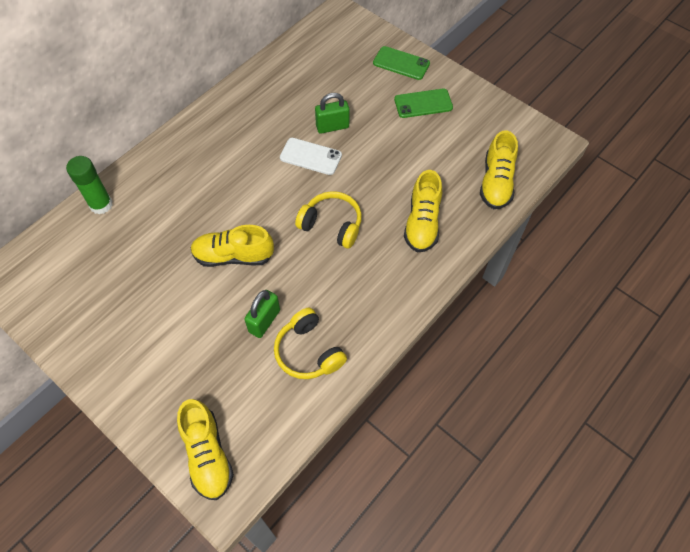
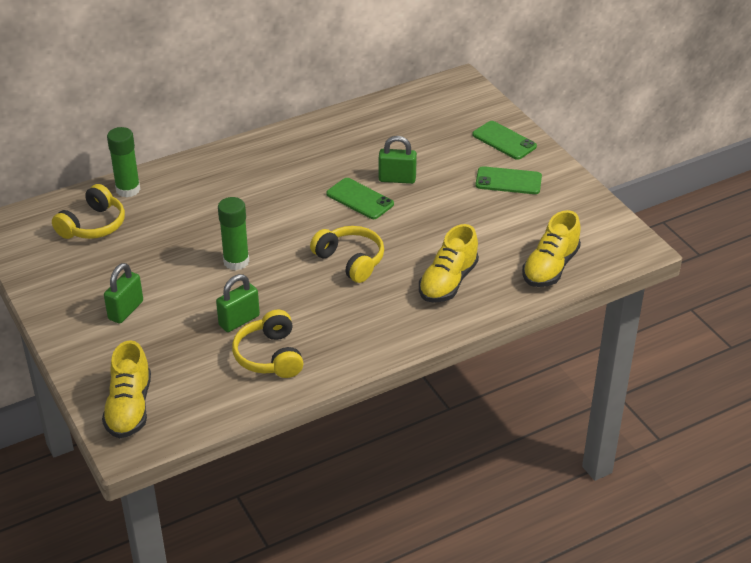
camera: 20 degrees right, 20 degrees down
(85, 254) = (93, 225): none -> yellow headphones
(156, 342) = (126, 310): none -> green padlock
(233, 256) = (236, 261): yellow shoe -> green glue stick
(310, 156) = (360, 199): white phone -> green phone

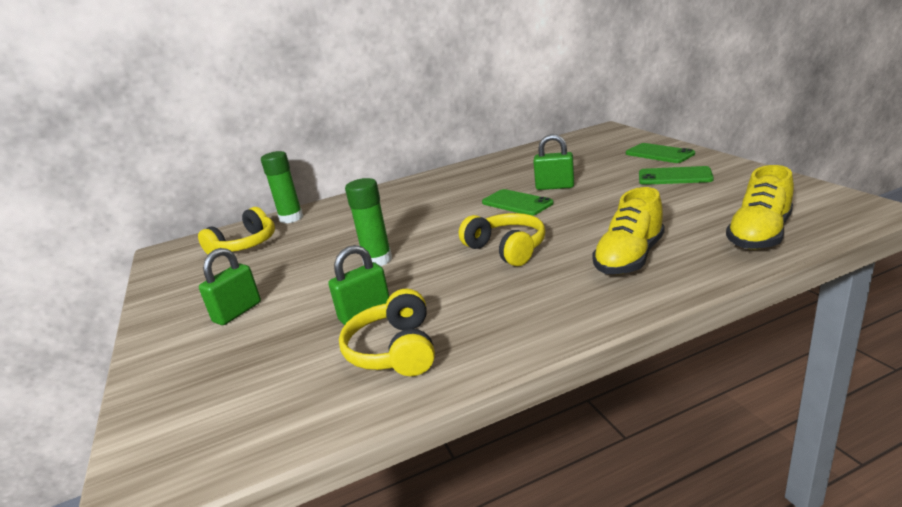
camera: 10 degrees right, 15 degrees down
(129, 408) = (178, 427): yellow shoe -> none

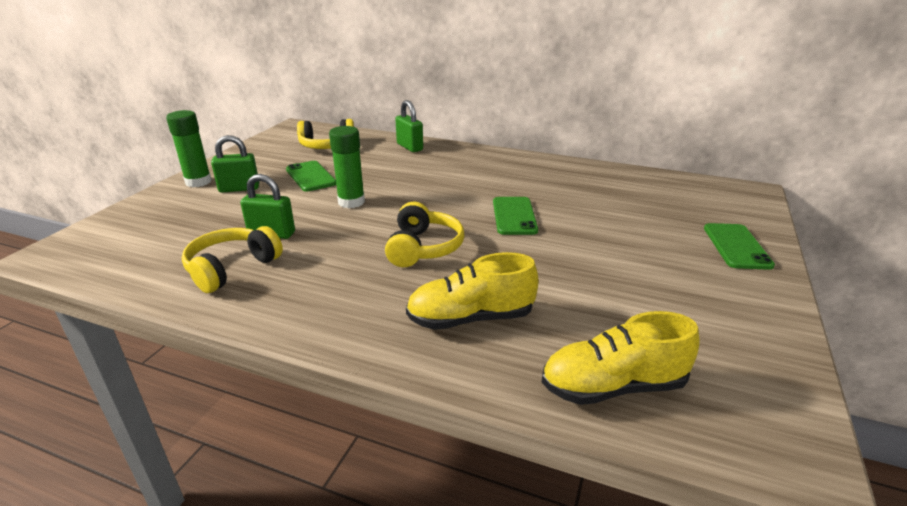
camera: 40 degrees right, 5 degrees up
(291, 218) = (381, 141): green glue stick -> green glue stick (198, 182)
(555, 187) = (571, 220): green padlock -> green padlock (409, 147)
(674, 176) = (690, 277): green phone -> green phone (311, 176)

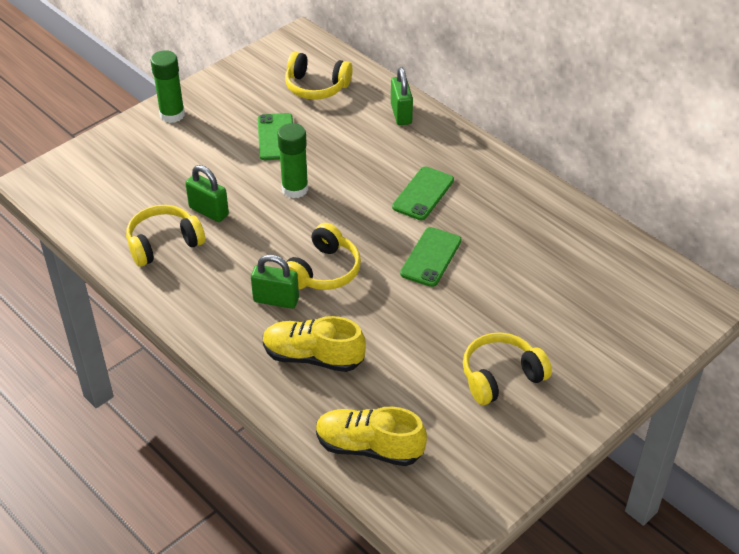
camera: 25 degrees right, 15 degrees up
(239, 188) = (204, 137): green padlock -> green padlock (276, 300)
(668, 279) = (501, 377): none -> yellow headphones
(736, 246) = (604, 364): green phone -> green phone (423, 193)

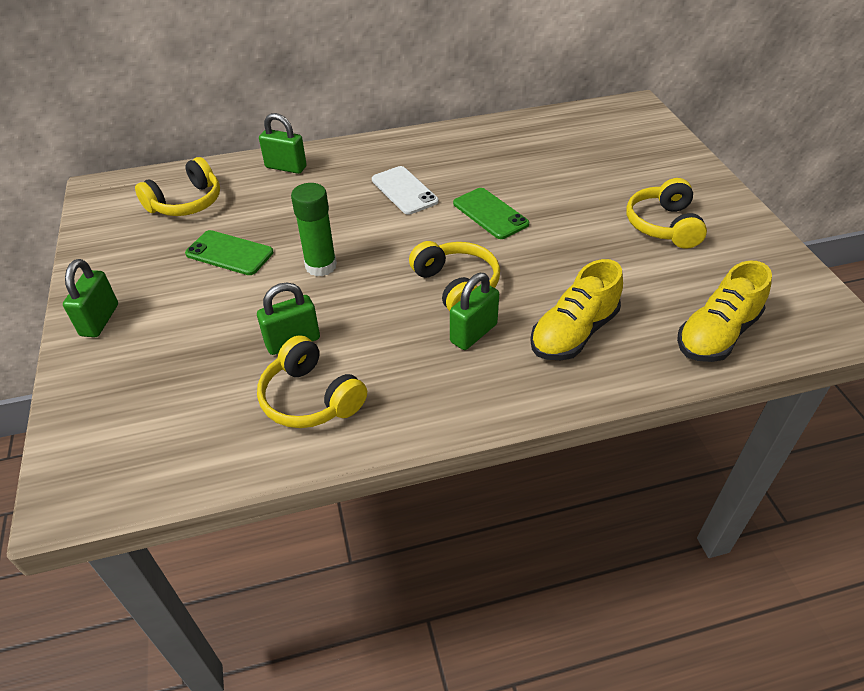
camera: 60 degrees left, 0 degrees up
(164, 243) = (311, 398): yellow headphones -> yellow headphones turned 45 degrees counterclockwise
(172, 115) = (100, 320): green glue stick -> green padlock
(423, 193) = (404, 191): green phone -> white phone

